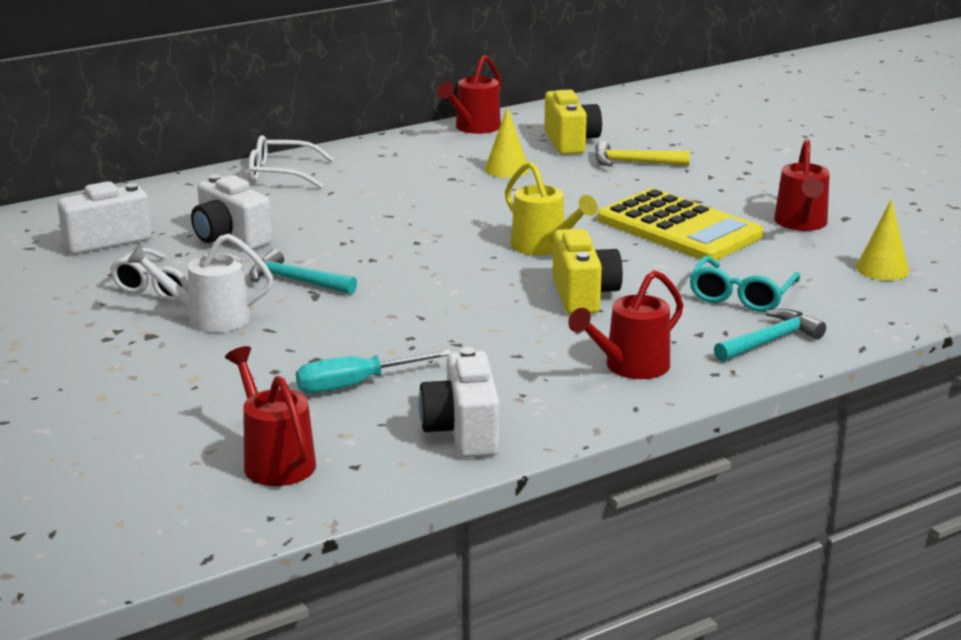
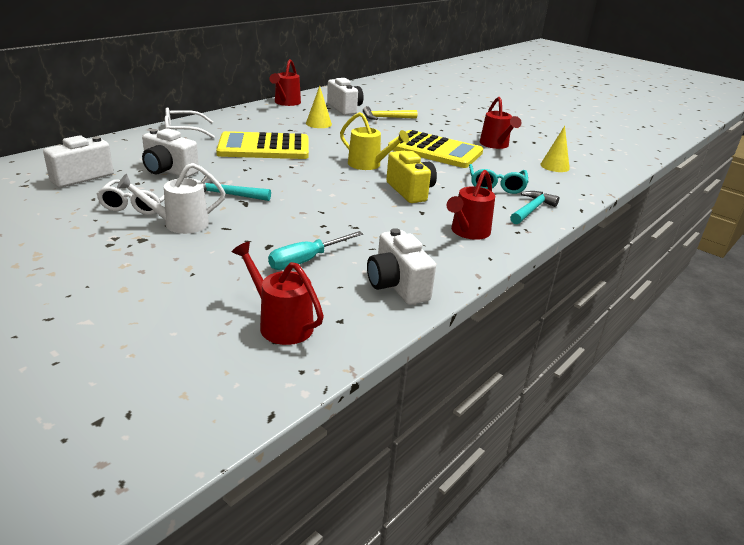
camera: 20 degrees left, 5 degrees up
(391, 208) = (264, 147): none -> yellow calculator
(570, 142) = (345, 109): yellow camera -> white camera

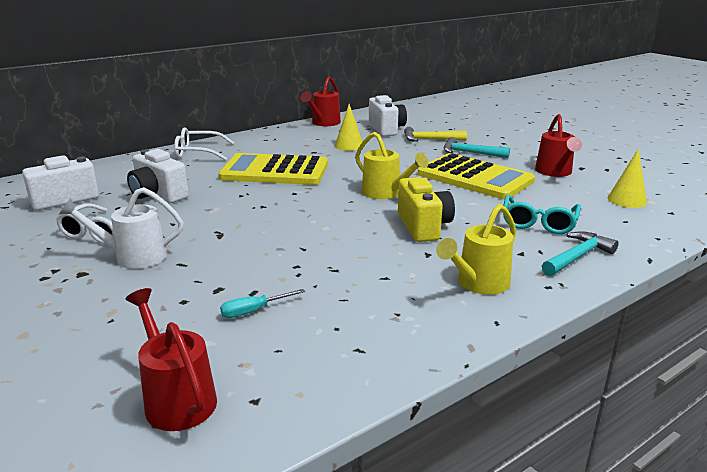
camera: 15 degrees right, 5 degrees down
(227, 195) = (205, 224): turquoise hammer -> turquoise hammer (470, 153)
(306, 260) = (254, 311): turquoise screwdriver -> turquoise screwdriver, size x0.63
(397, 286) = (352, 355): white camera -> none
(468, 232) = (478, 284): red watering can -> yellow watering can

